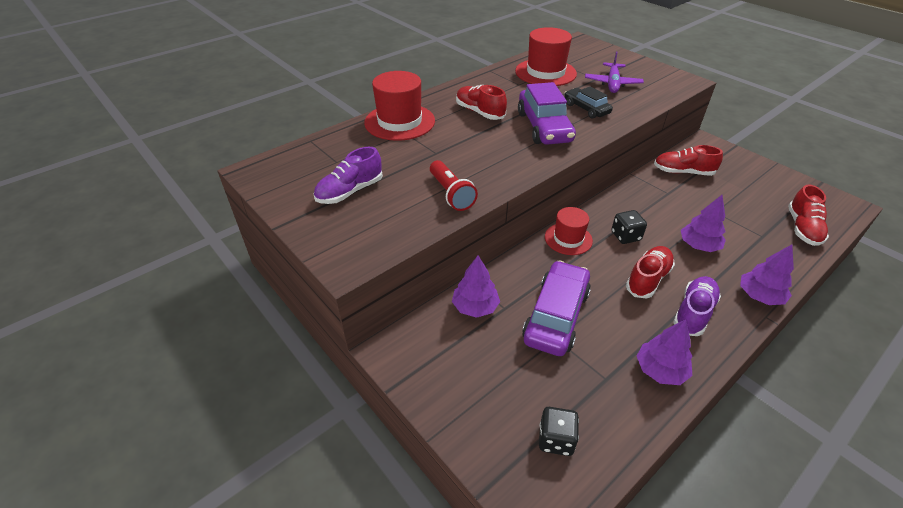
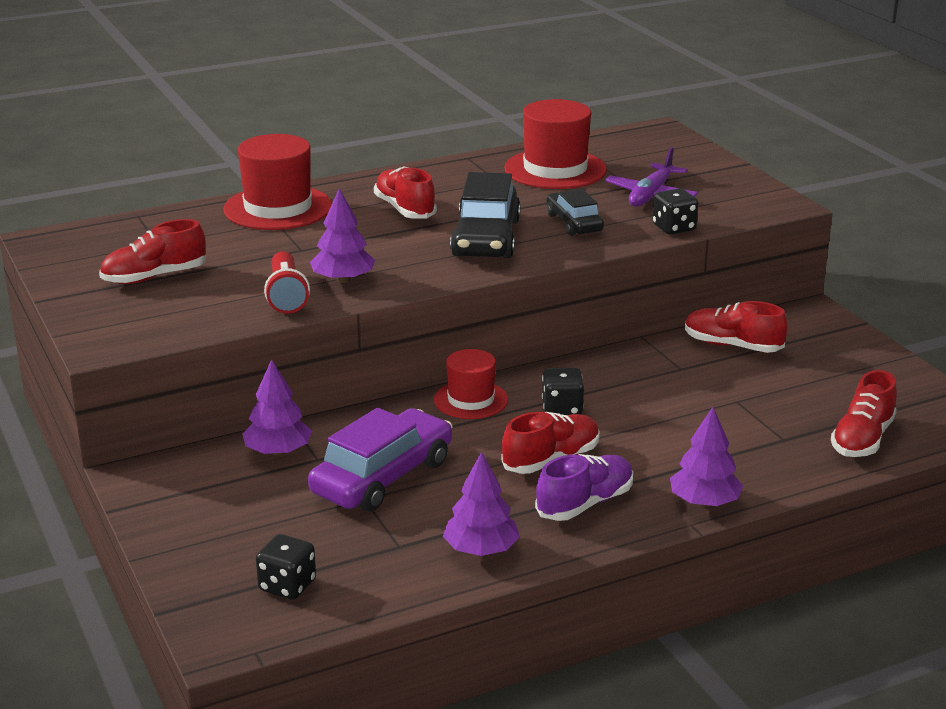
camera: 15 degrees right, 15 degrees down
(350, 191) = (154, 277): purple shoe -> red shoe
(544, 127) = (485, 238): purple car -> black car
(644, 104) = (674, 228): none -> black dice
(698, 246) = (667, 435): purple tree -> purple tree (343, 280)

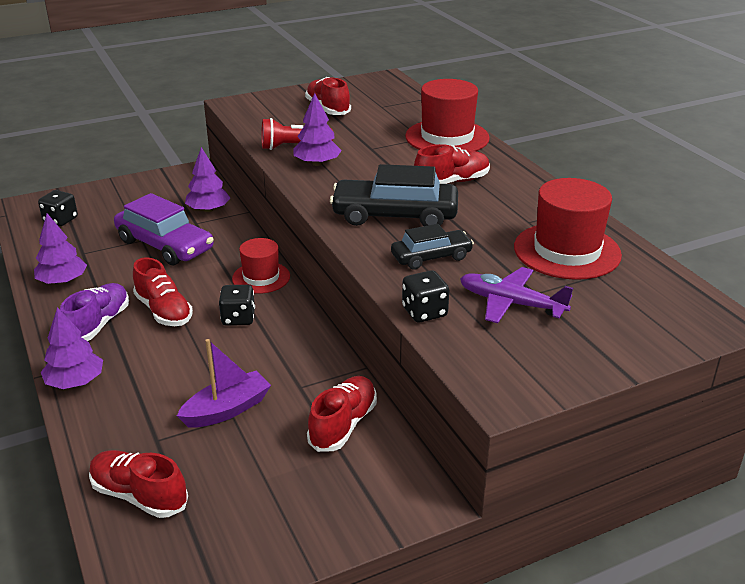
camera: 90 degrees right, 5 degrees up
(585, 503) = (98, 324): purple shoe -> purple shoe turned 120 degrees counterclockwise
(727, 404) = (227, 410): none -> purple boat

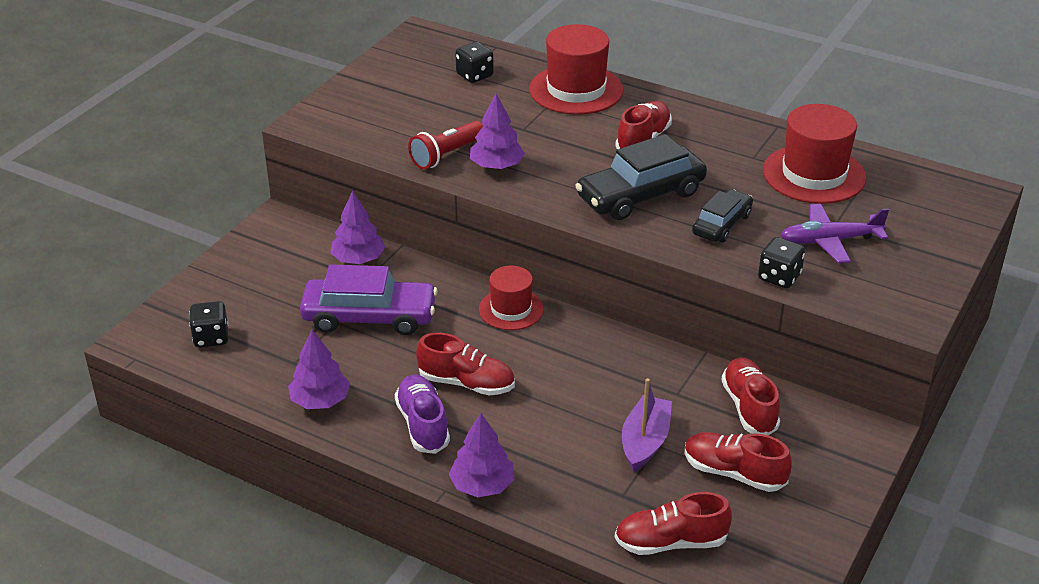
camera: 35 degrees left, 5 degrees up
(238, 318) = (544, 358): black dice -> black dice (474, 75)
(328, 109) = (416, 95): red shoe -> red shoe (733, 473)

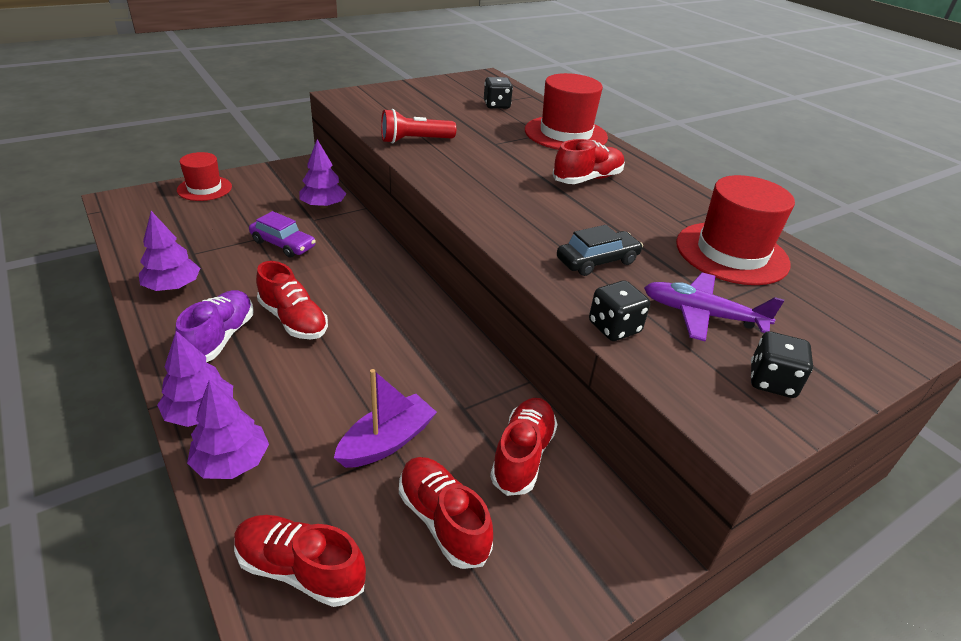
camera: 25 degrees right, 0 degrees up
(211, 337) = (164, 216): black dice -> black dice (771, 381)
(369, 317) = (283, 244): purple car -> purple car, size x0.59
(496, 166) = (444, 158): purple tree -> purple tree (232, 462)
(511, 309) = (393, 279): red hat -> red hat (204, 188)
(640, 195) = (542, 214): black car -> none

